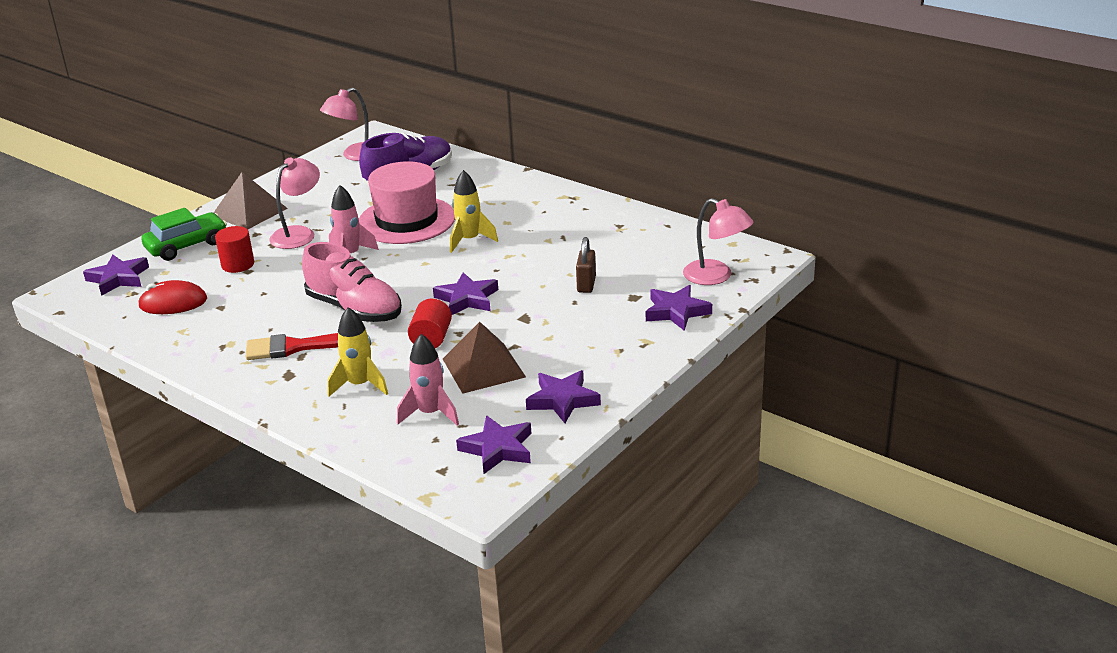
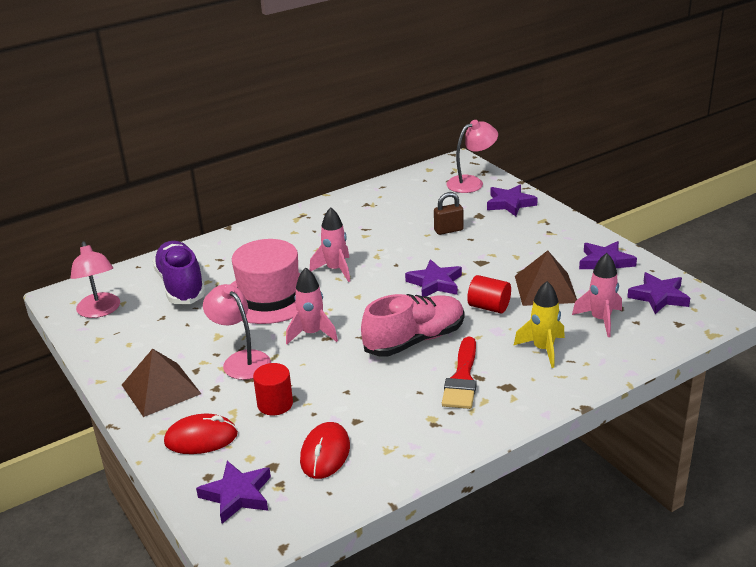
camera: 70 degrees left, 0 degrees up
(187, 246) = (201, 438): green car -> red mouse
(469, 240) = (335, 270): yellow rocket -> pink rocket
(586, 284) = (448, 230): brown padlock -> brown padlock turned 45 degrees counterclockwise

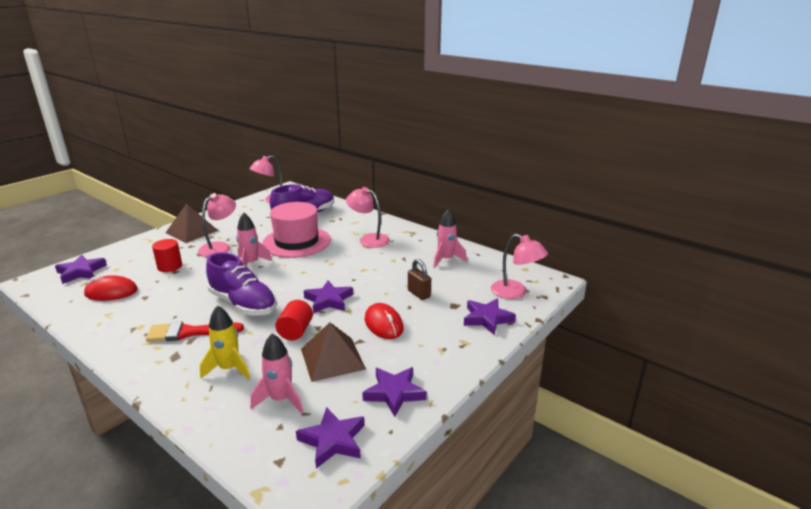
camera: 70 degrees right, 5 degrees down
(201, 438) = (140, 251): red mouse -> red mouse (383, 324)
(300, 245) = (369, 239): none -> pink lamp
(335, 270) = (337, 257): pink rocket -> pink rocket (446, 260)
(415, 340) = (243, 304): pink shoe -> purple shoe

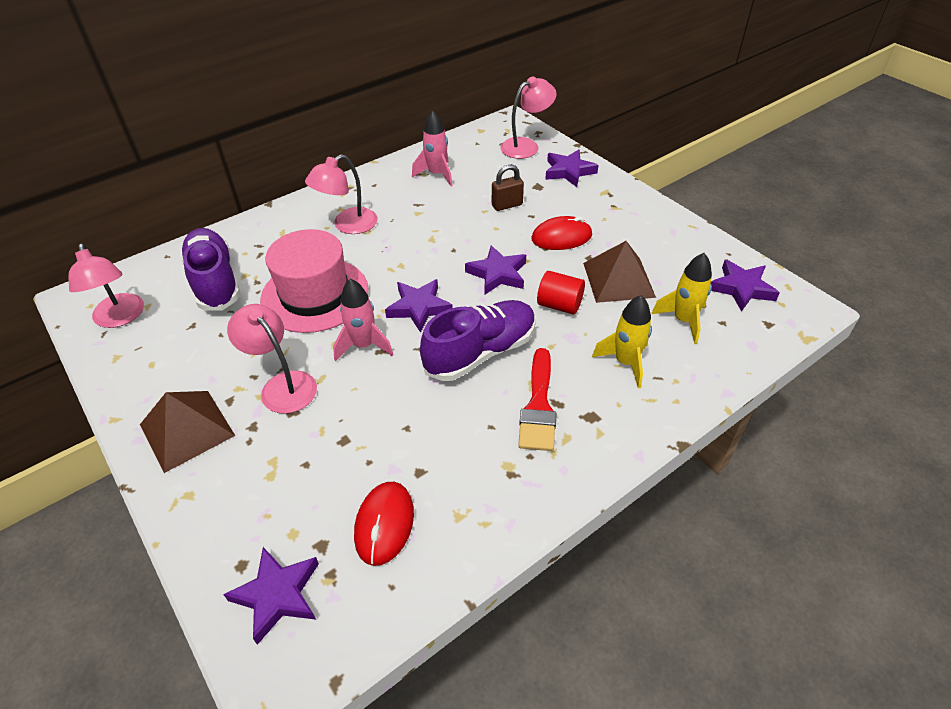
camera: 75 degrees left, 20 degrees up
(170, 266) = (323, 449): red cylinder -> none
(281, 400) = (683, 320): pink rocket -> yellow rocket
(394, 393) = (678, 244): purple star -> purple star (419, 308)

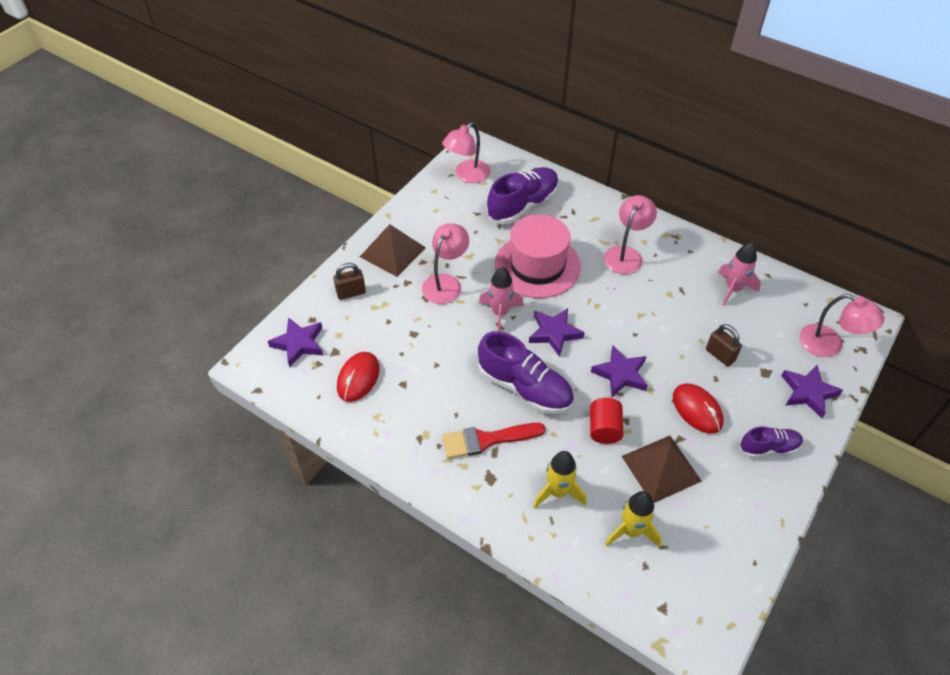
camera: 70 degrees right, 5 degrees up
(225, 499) = (351, 293): none -> brown padlock
(348, 225) = (626, 254): pink lamp -> pink lamp turned 90 degrees clockwise
(384, 524) = (358, 378): red mouse -> red mouse turned 60 degrees counterclockwise
(617, 209) = (769, 448): none -> purple shoe
(741, 288) = (704, 579): purple star -> none

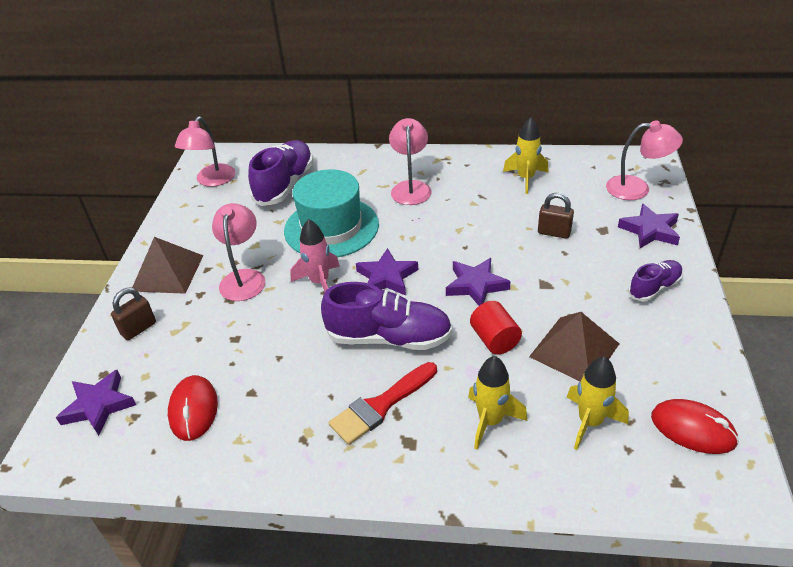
camera: 25 degrees left, 10 degrees down
(537, 265) = (331, 227): pink hat -> turquoise hat
(697, 410) = (568, 285): red mouse -> red mouse (693, 429)
(733, 289) = (525, 178): pink rocket -> yellow rocket

